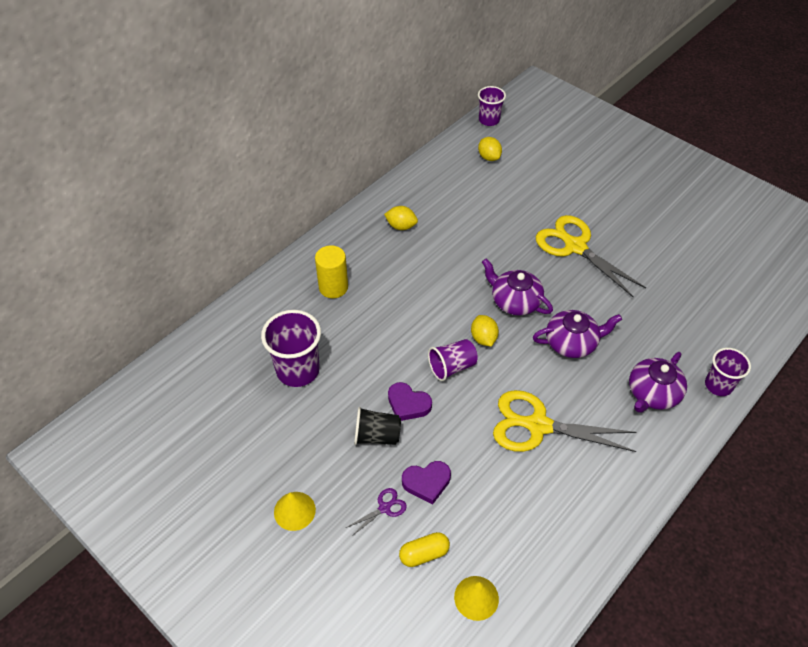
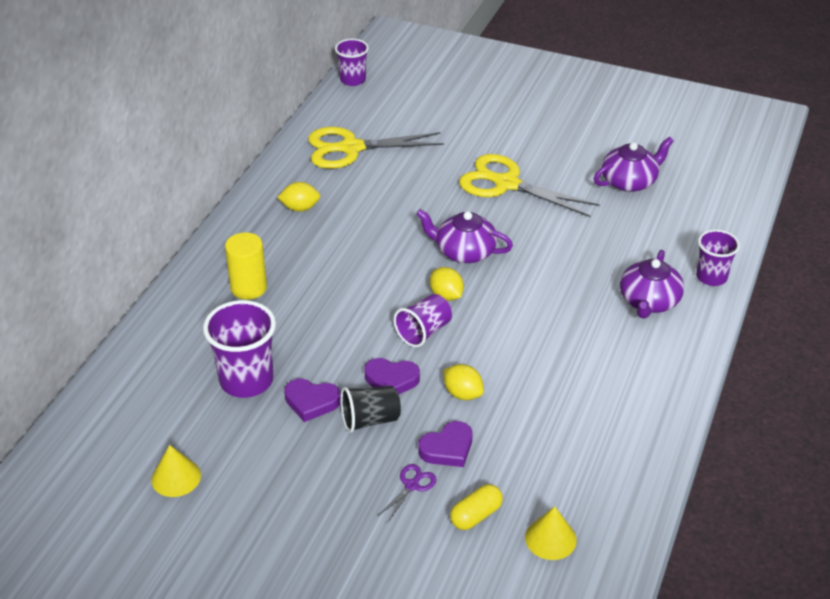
camera: 20 degrees left, 10 degrees down
(294, 511) = (310, 518): yellow cone -> yellow cone (176, 477)
(338, 405) = (311, 402): none -> purple heart
(489, 157) = (370, 117): yellow lemon -> yellow lemon (462, 394)
(537, 425) = (543, 362): yellow scissors -> yellow scissors (350, 148)
(572, 343) = (544, 276): purple teapot -> purple teapot (629, 181)

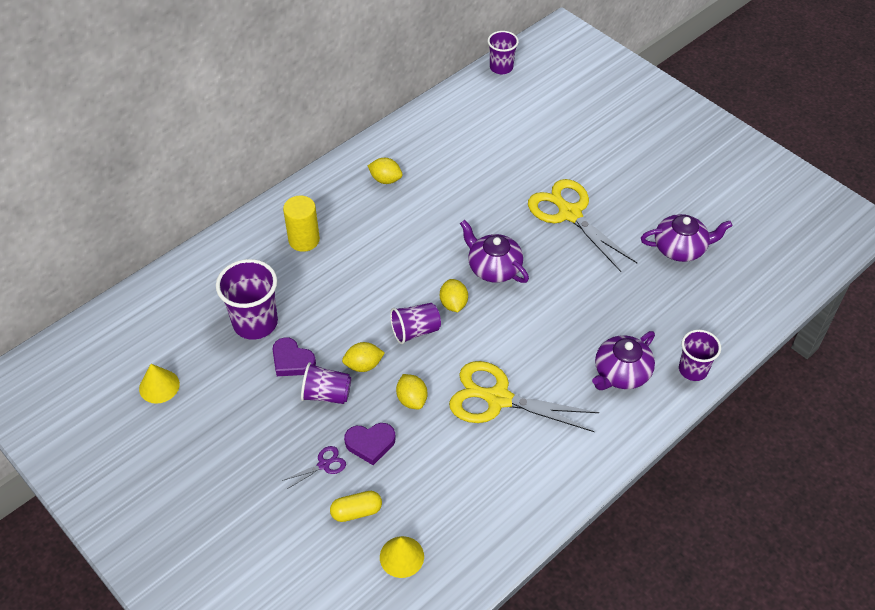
camera: 25 degrees right, 10 degrees up
(350, 148) = (459, 135): yellow scissors -> yellow scissors (497, 398)
(370, 420) = (326, 394): black cup -> purple cup
(391, 380) = (363, 365): purple heart -> yellow lemon

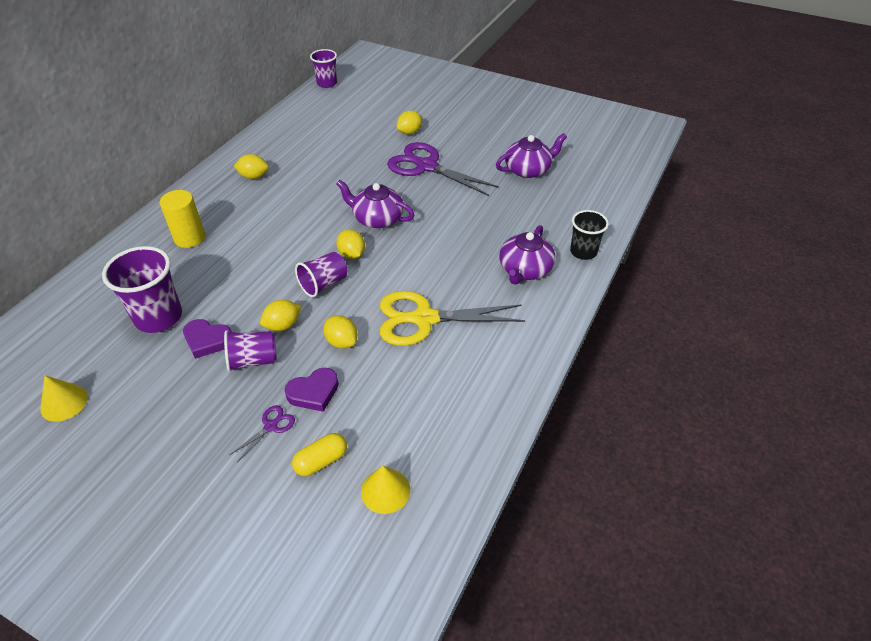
camera: 20 degrees left, 5 degrees down
(569, 162) = (409, 132): none -> yellow lemon
(569, 213) = (426, 166): yellow scissors -> purple scissors
(693, 369) = (583, 252): purple cup -> black cup

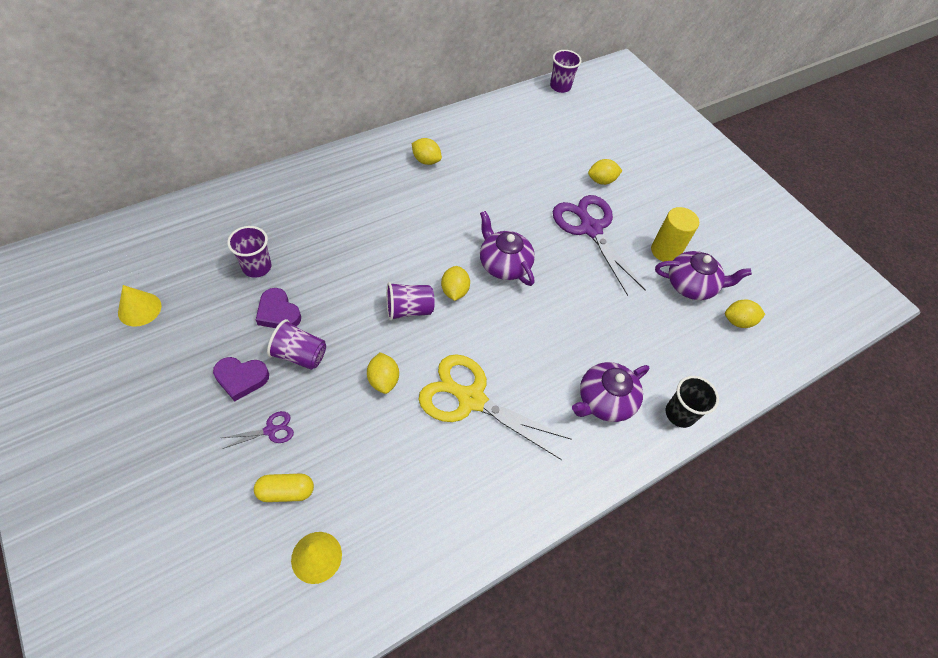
camera: 25 degrees right, 10 degrees up
(159, 317) = (257, 267): purple cup -> purple cup, size x0.63
(189, 238) = (332, 199): yellow cylinder -> yellow cylinder (665, 251)
(283, 325) = (347, 333): yellow lemon -> yellow lemon (738, 321)
(314, 392) = (326, 418): purple heart -> purple heart (241, 378)

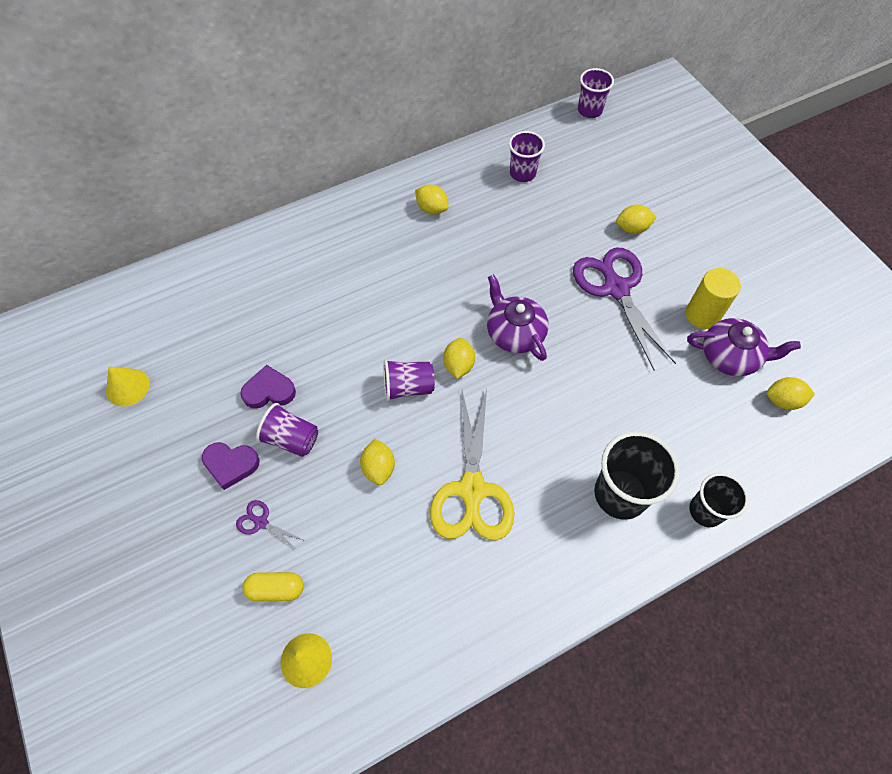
camera: 10 degrees right, 5 degrees up
(257, 267) = (247, 339): purple cup -> purple cup (522, 173)
(271, 430) = (261, 522): purple scissors -> purple scissors turned 135 degrees counterclockwise
(278, 313) = (269, 391): purple heart -> purple heart turned 120 degrees clockwise
(471, 399) = (472, 490): yellow scissors -> yellow scissors turned 120 degrees counterclockwise
(604, 400) = (620, 494): purple teapot -> black cup

